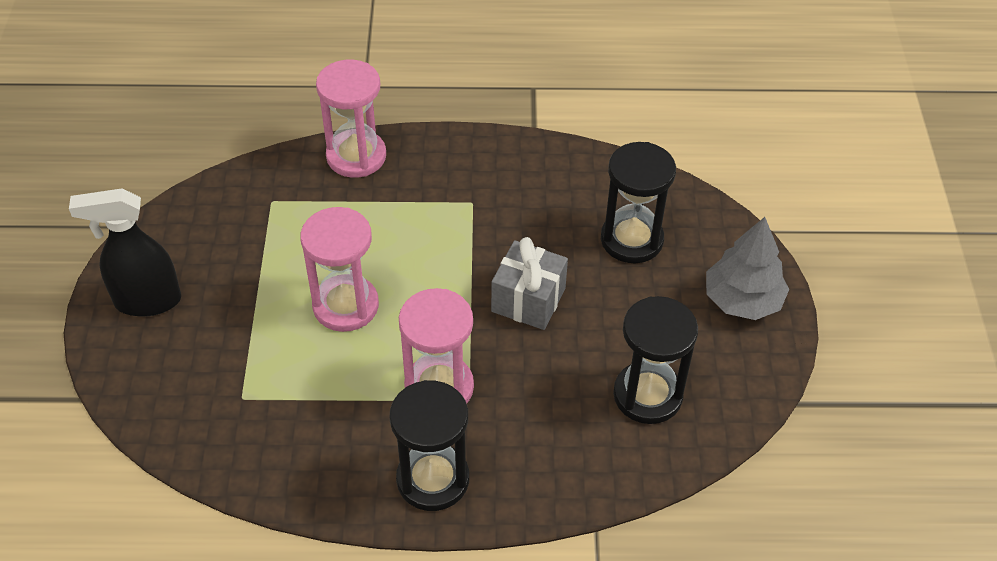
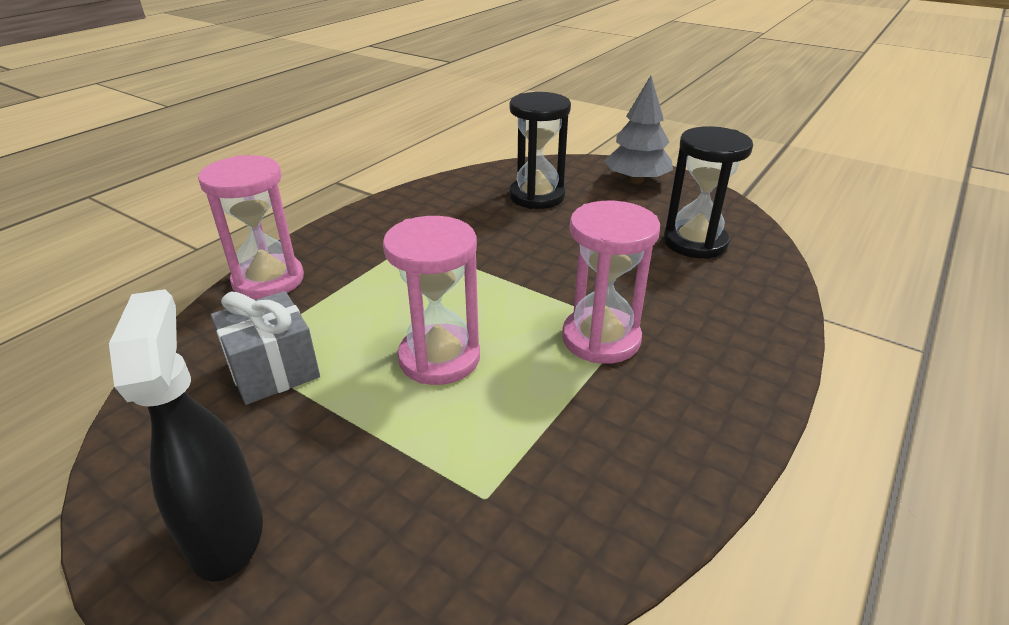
camera: 55 degrees left, 15 degrees down
(147, 301) = (227, 533): black spray bottle -> black spray bottle turned 135 degrees clockwise
(433, 479) = (715, 386): black hourglass -> none
(528, 300) = (547, 257): grey gift -> grey gift (273, 370)

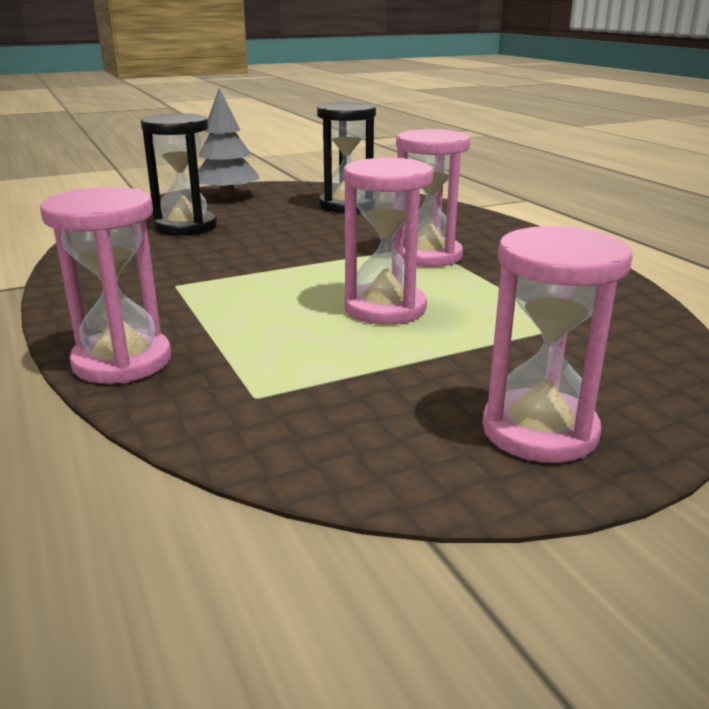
camera: 60 degrees left, 10 degrees down
(227, 533) = (539, 431): black spray bottle -> pink hourglass
(273, 370) = (311, 381): grey gift -> none

